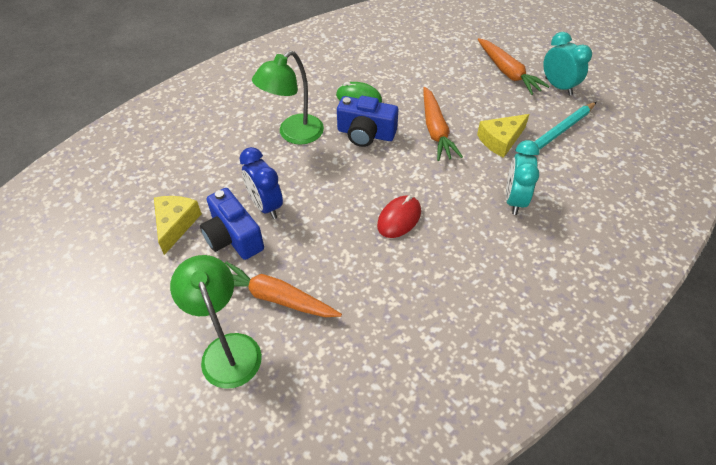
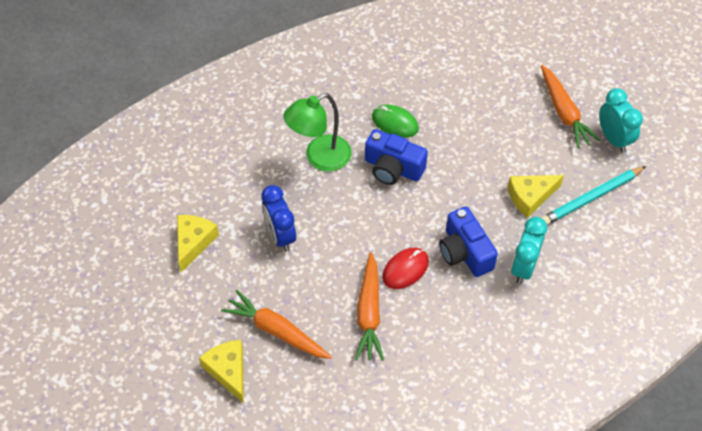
camera: 10 degrees right, 5 degrees up
(227, 349) = (228, 371): green lamp -> yellow cheese
(233, 237) = (245, 264): blue camera -> blue camera (464, 252)
(435, 130) = (466, 175): orange carrot -> orange carrot (369, 313)

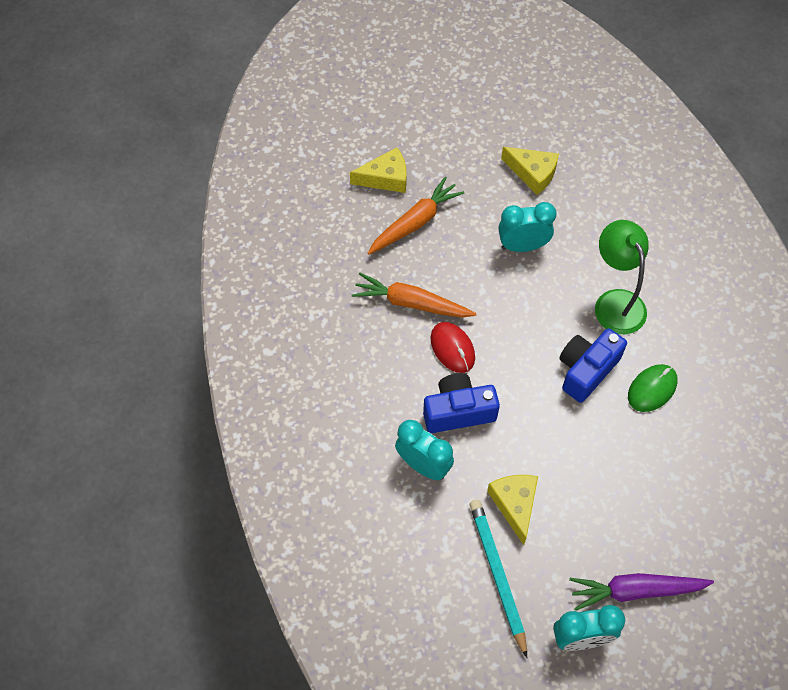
camera: 105 degrees right, 5 degrees up
(280, 236) = (522, 246): blue clock -> turquoise clock
(564, 112) = (635, 590): orange carrot -> purple carrot

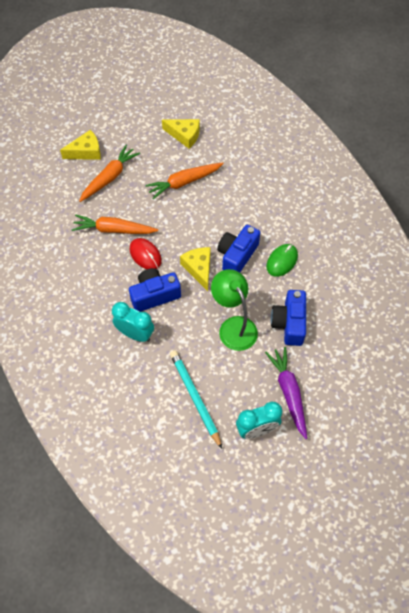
camera: 10 degrees left, 0 degrees up
(515, 504) = (201, 350): yellow cheese -> yellow cheese (199, 268)
(522, 246) = (184, 182): turquoise clock -> orange carrot
(615, 302) = (250, 209): green lamp -> green lamp (234, 326)
(635, 590) = (289, 392): purple carrot -> purple carrot turned 90 degrees clockwise
(650, 486) = (289, 323): none -> blue camera

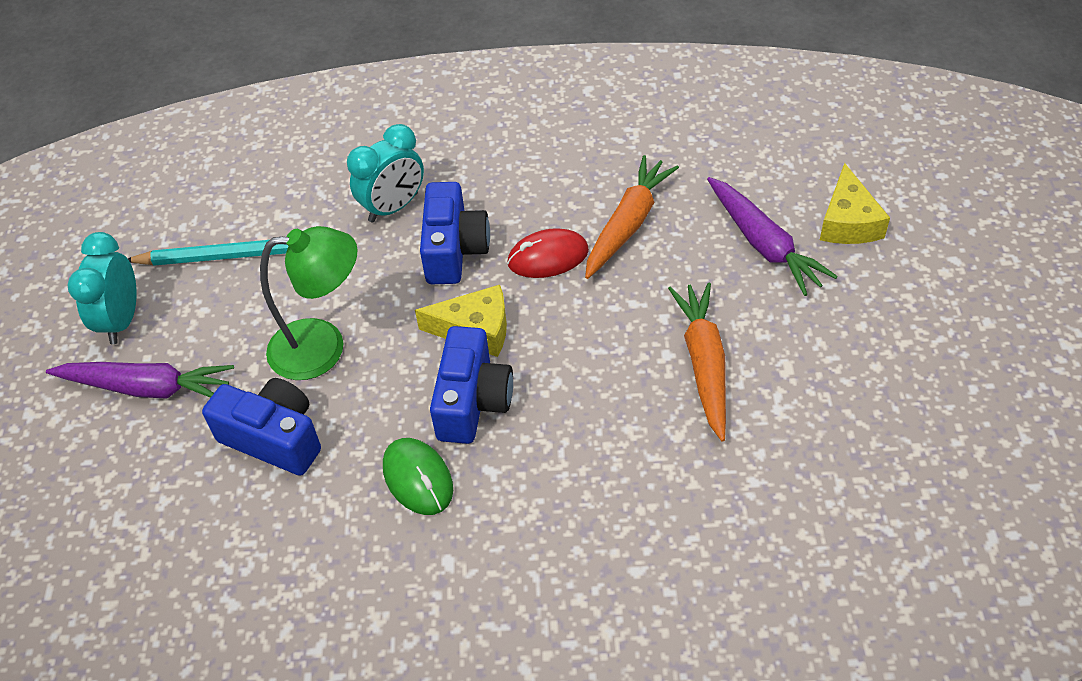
camera: 115 degrees right, 10 degrees down
(110, 177) = (763, 244): orange carrot -> purple carrot
(184, 135) = (847, 403): yellow cheese -> none
(237, 255) = (472, 401): blue camera -> blue camera turned 45 degrees clockwise

